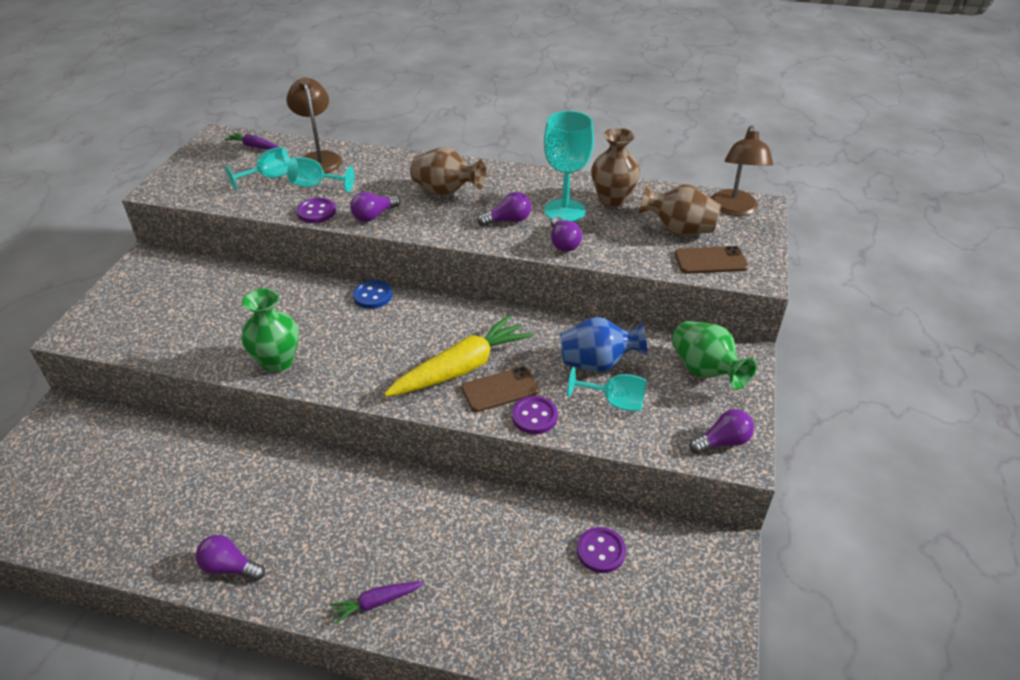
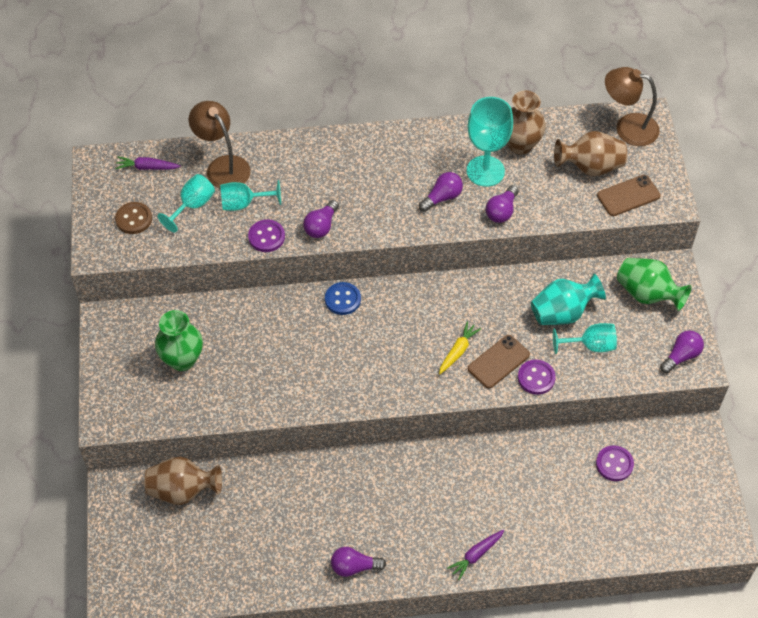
camera: 20 degrees left, 15 degrees up
(211, 175) = (134, 219): none -> brown button
(277, 362) = (305, 392): green vase -> green vase (182, 359)
(446, 191) = (369, 176): brown vase -> brown vase (183, 490)
(461, 368) = (458, 351): yellow carrot -> yellow carrot, size x0.49
(563, 243) = (501, 211): purple light bulb -> purple light bulb turned 60 degrees clockwise
(597, 363) = (562, 313): blue vase -> turquoise vase
(734, 209) = (627, 127): brown lamp -> brown lamp turned 120 degrees clockwise

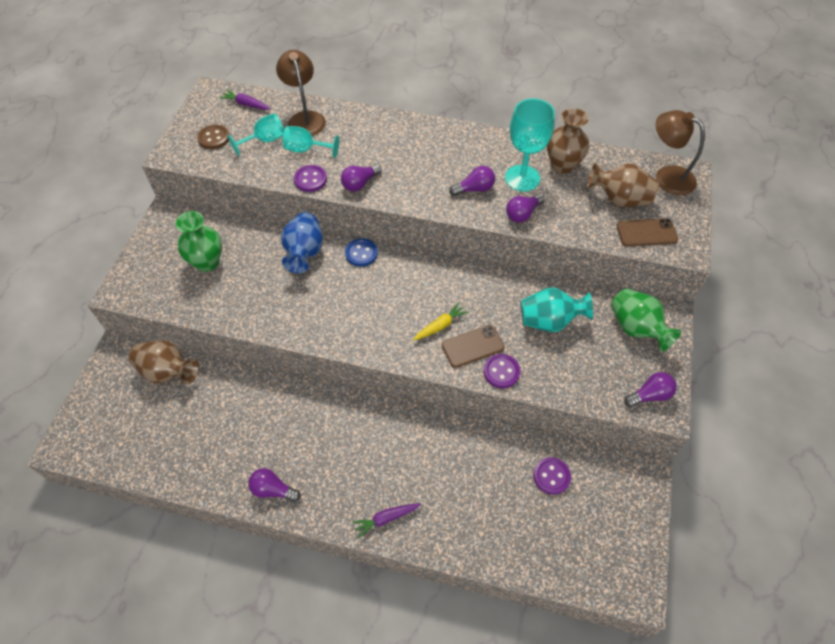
camera: 20 degrees right, 0 degrees up
(282, 317) = (304, 252): none -> blue vase
(590, 345) = (564, 358): turquoise goblet -> none

